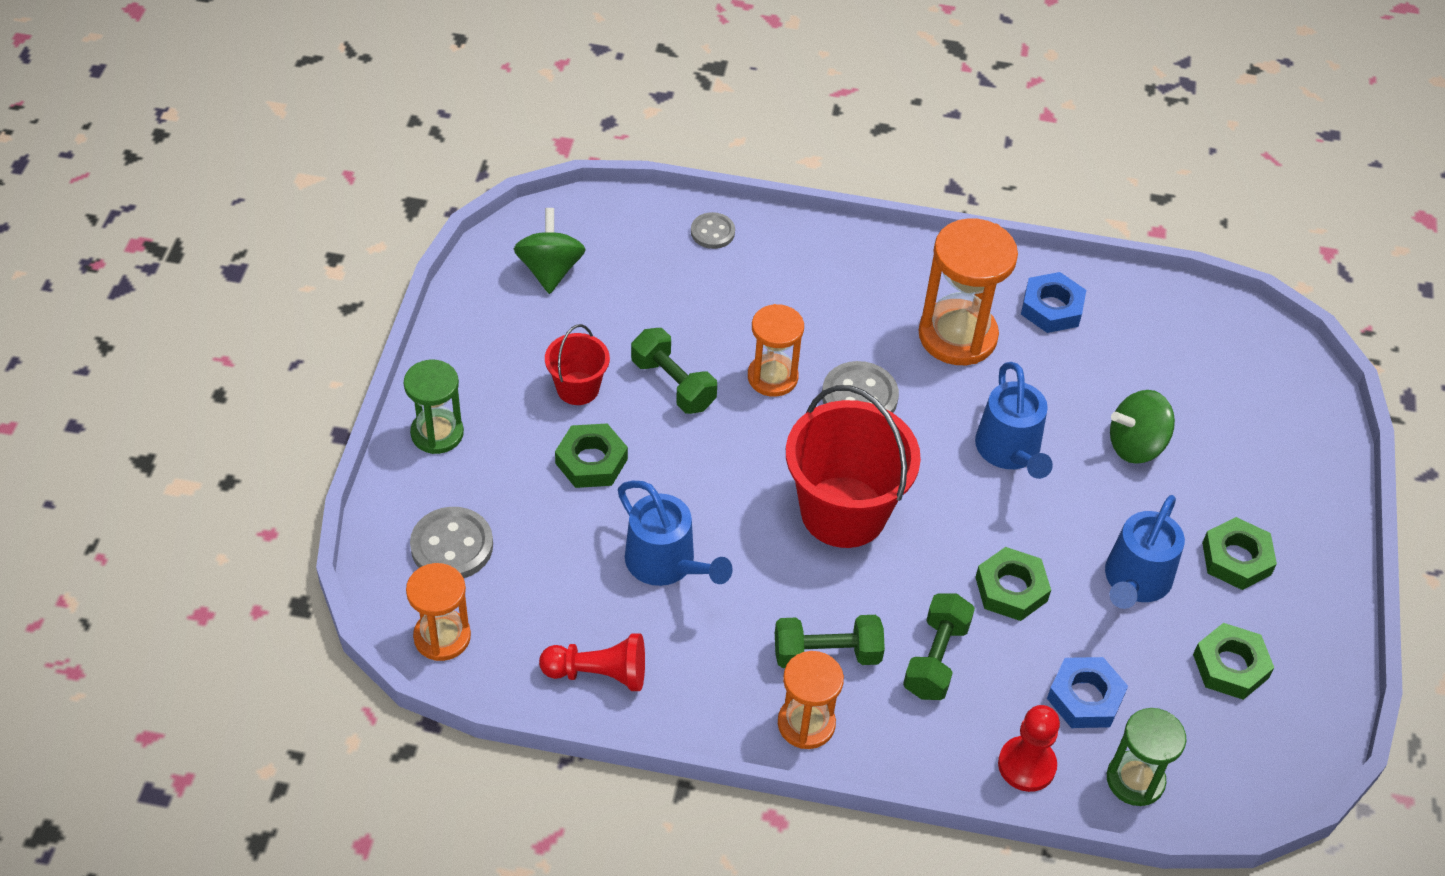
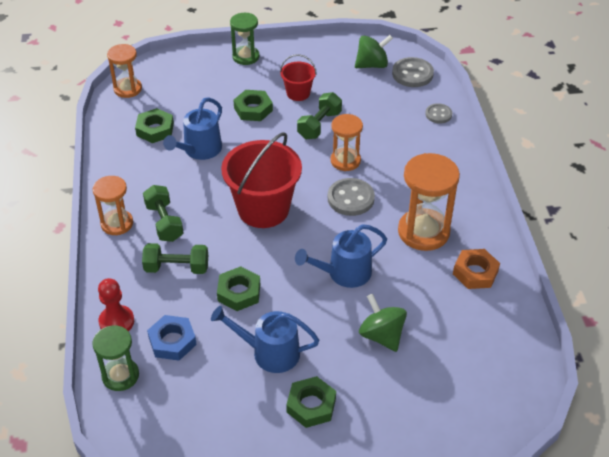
camera: 75 degrees right, 5 degrees down
(452, 546) = (181, 78): grey button -> grey button (412, 74)
(598, 673) = (124, 143): red pawn -> none
(1051, 308) = (475, 272): blue nut -> orange nut
(1230, 666) = (221, 414): green nut -> green nut (155, 129)

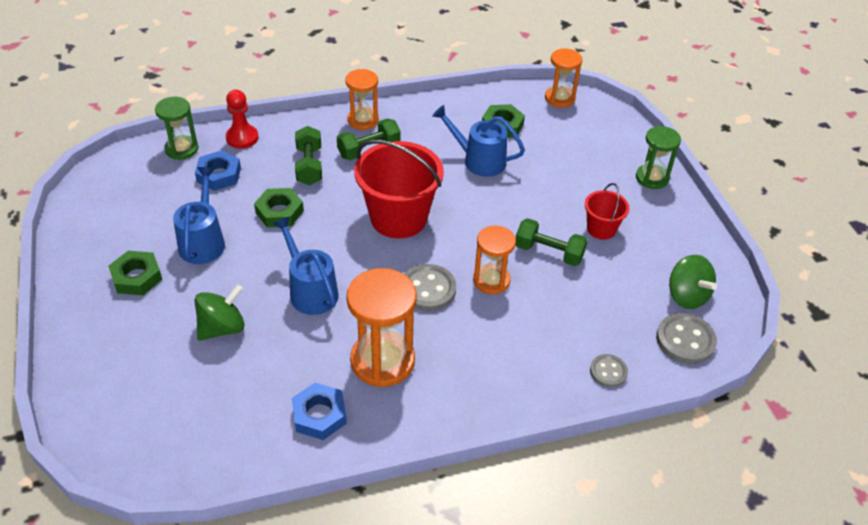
camera: 80 degrees right, 0 degrees up
(253, 109) = (559, 194): green nut -> none
(475, 272) = (319, 415): orange nut -> blue nut

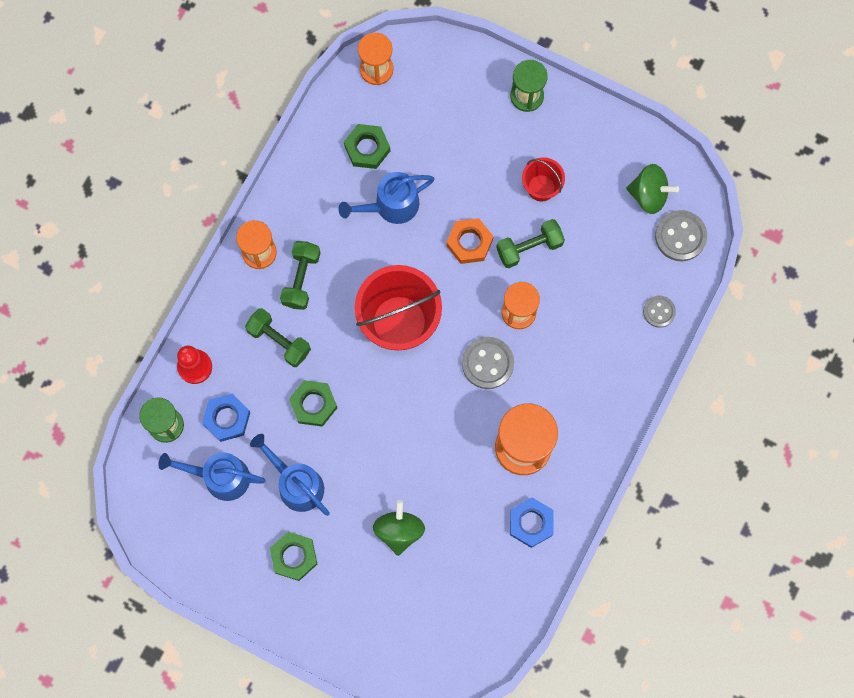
camera: 45 degrees left, 30 degrees up
(310, 291) = (417, 445): blue watering can -> blue watering can (220, 477)
(507, 217) = (469, 242): none -> orange nut

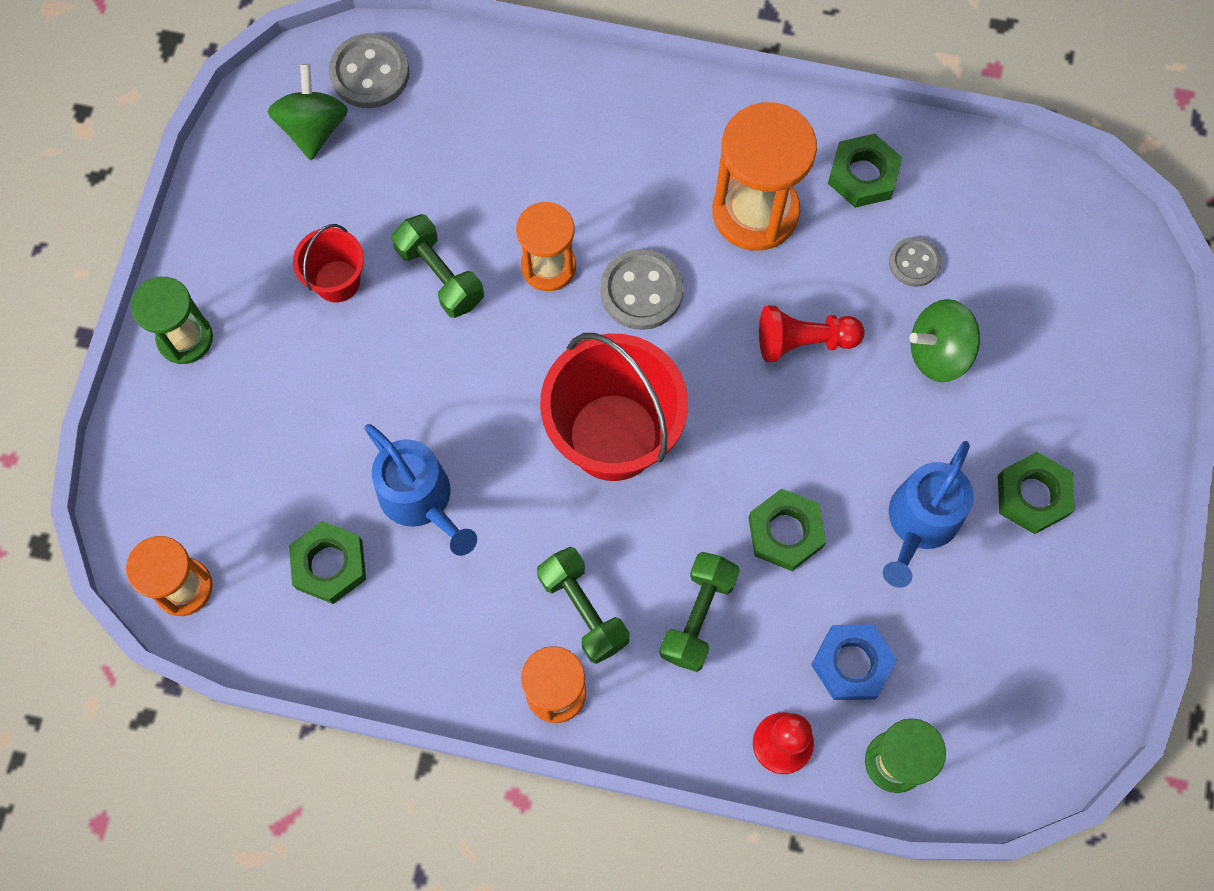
camera: 105 degrees left, 5 degrees down
(220, 477) = (949, 646): blue watering can -> none
(301, 279) = (583, 610): green dumbbell -> green dumbbell turned 60 degrees clockwise
(428, 451) = (803, 341): none -> red pawn
(469, 242) = (454, 364): orange nut -> none
(531, 523) = (863, 175): blue nut -> green nut
(659, 312) = (494, 77): grey button -> grey button (914, 263)

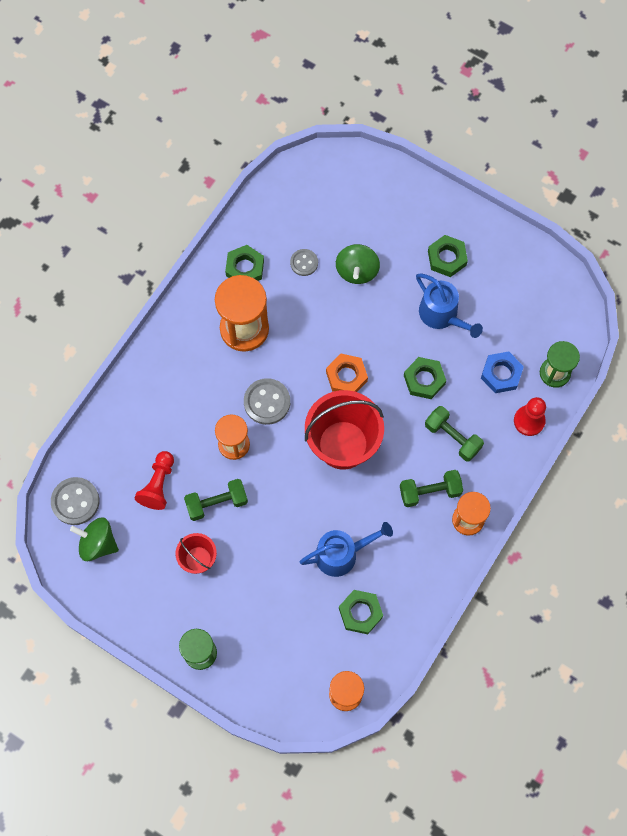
camera: 70 degrees left, 0 degrees up
(738, 401) = (346, 376): none -> orange nut
(803, 341) = (326, 332): red pawn -> red pawn (158, 485)

